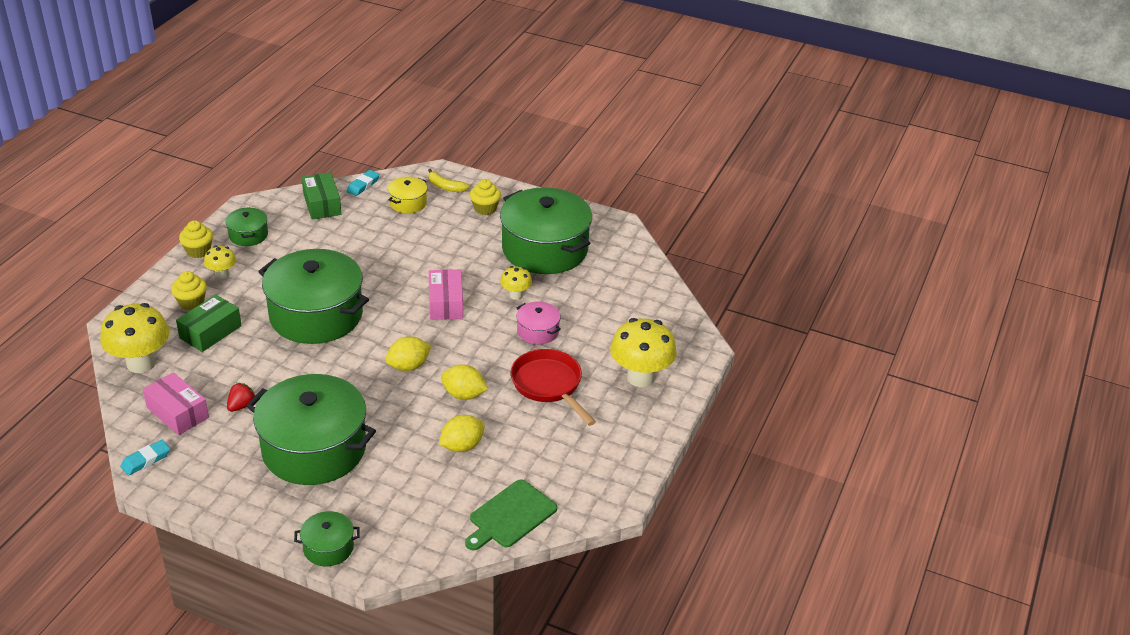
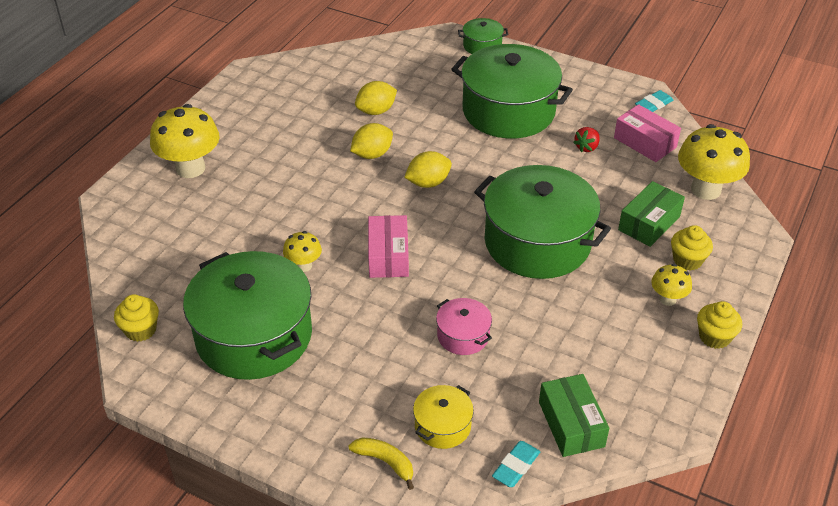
camera: 175 degrees left, 5 degrees up
(248, 235) = (659, 364): green pot -> none
(464, 395) = (372, 154): yellow lemon -> yellow lemon turned 60 degrees counterclockwise
(485, 208) = (327, 413): yellow cupcake -> yellow cupcake (141, 330)
(510, 516) = (339, 62): green cutting board -> none
(538, 331) = (286, 219): pink pot -> pink pot (463, 335)
(549, 385) = (286, 162): red pan -> none

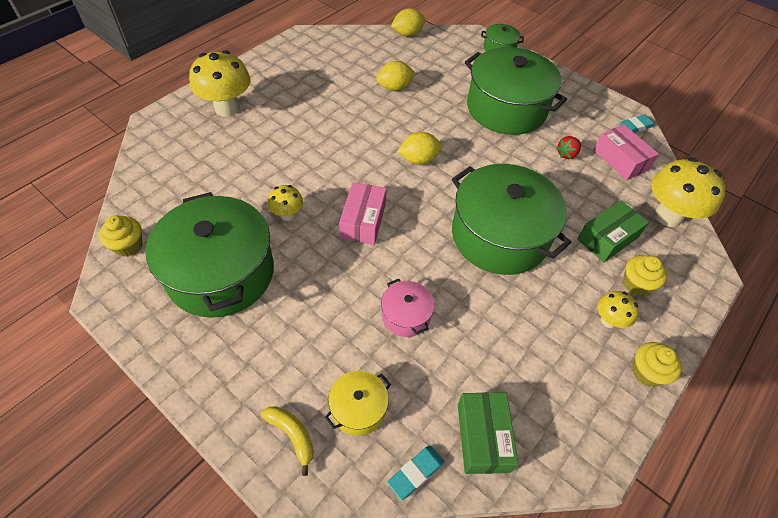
camera: 10 degrees right, 10 degrees up
(372, 154) = (379, 125): yellow lemon -> yellow lemon (407, 34)

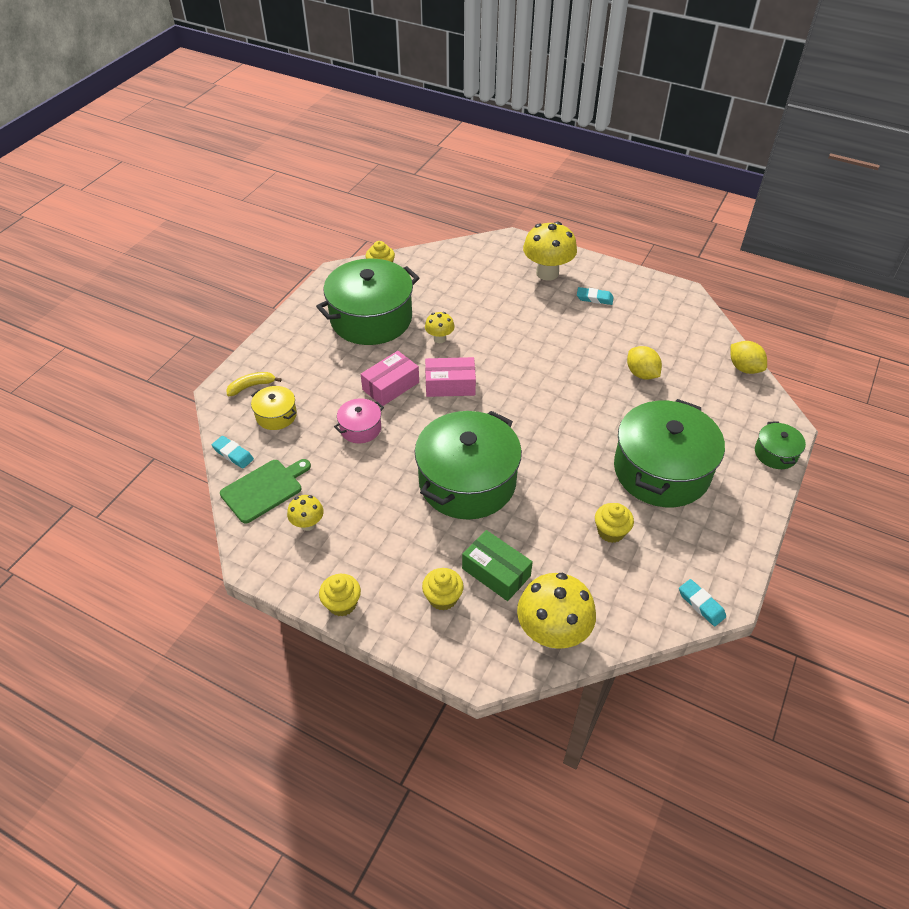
camera: 80 degrees right, 5 degrees down
(283, 87) = (594, 298): none -> turquoise eraser
(292, 435) = (251, 386): yellow banana -> yellow banana turned 150 degrees counterclockwise
(418, 160) = (542, 409): yellow lemon -> none
(482, 437) = (264, 489): green box -> green cutting board
(566, 154) = (611, 531): red strawberry -> yellow cupcake
(609, 320) = (391, 573): yellow mushroom -> yellow mushroom (308, 524)
(620, 160) = (627, 586): pink box -> pink box (391, 386)

